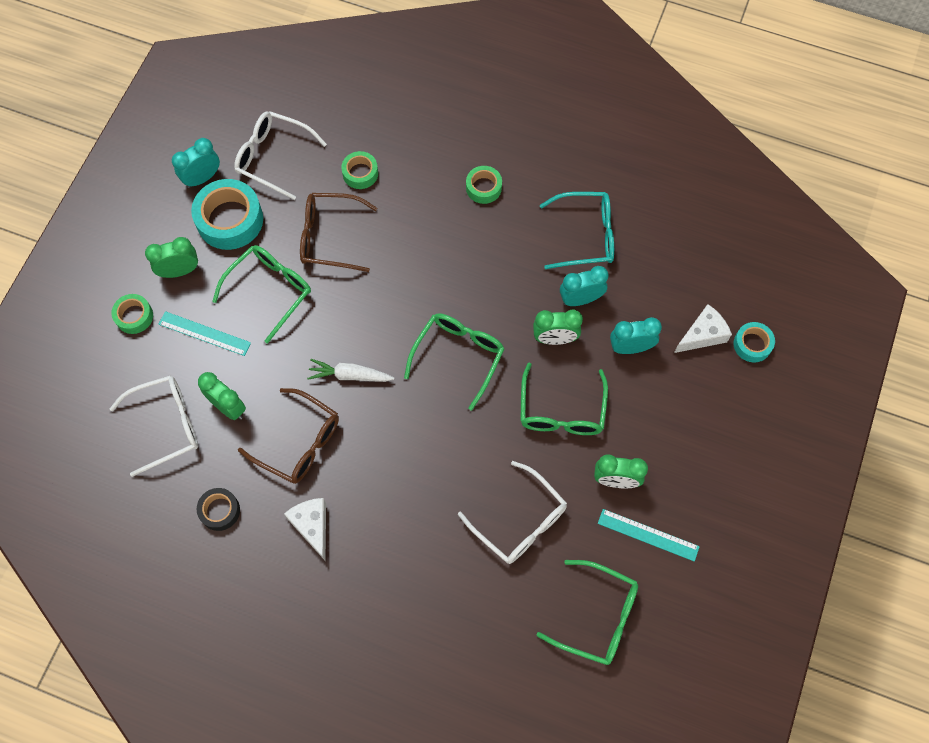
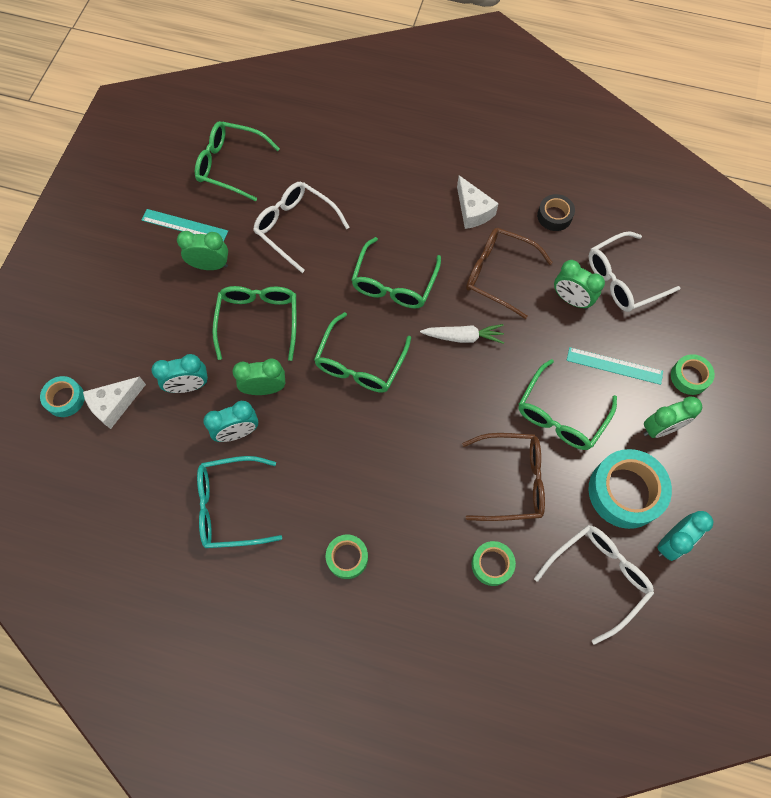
camera: 175 degrees right, 0 degrees up
(273, 157) = (598, 577): white glasses -> white glasses turned 60 degrees counterclockwise
(414, 441) = (394, 283): none -> green glasses

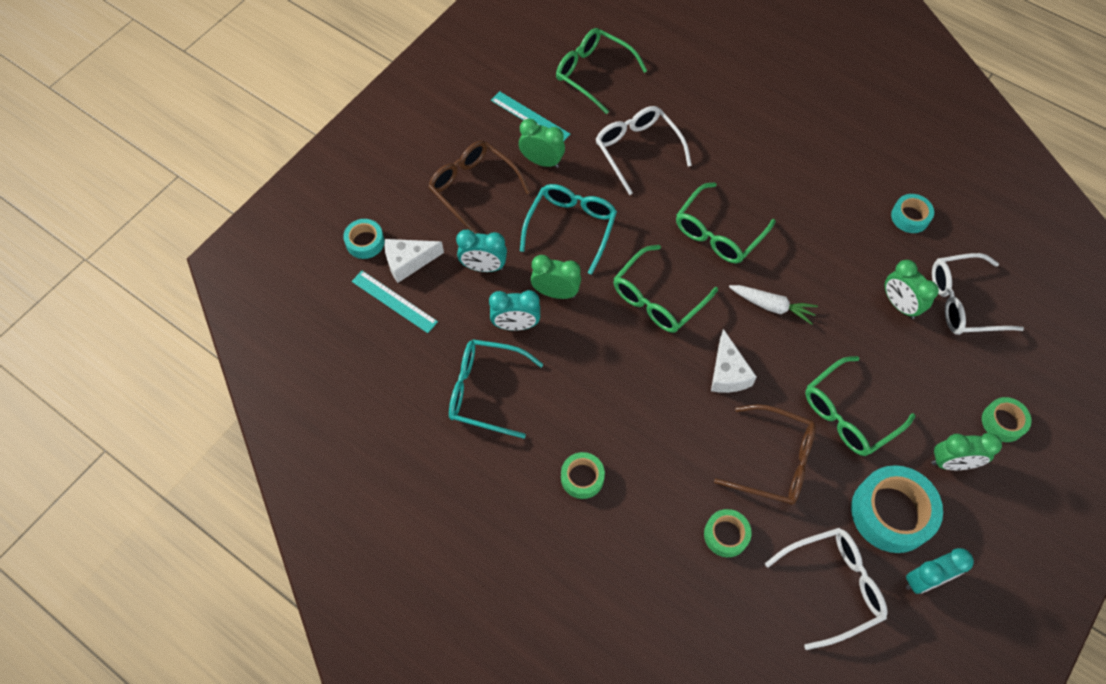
camera: 20 degrees right, 5 degrees down
(258, 320) = (571, 227): green glasses -> turquoise glasses
(473, 211) = (824, 187): white cheese -> white cheese (727, 373)
(498, 274) = (830, 257): brown glasses -> brown glasses (473, 188)
(554, 216) = (910, 217): black tape -> turquoise tape
(614, 366) = (923, 385): turquoise ruler -> turquoise ruler (394, 301)

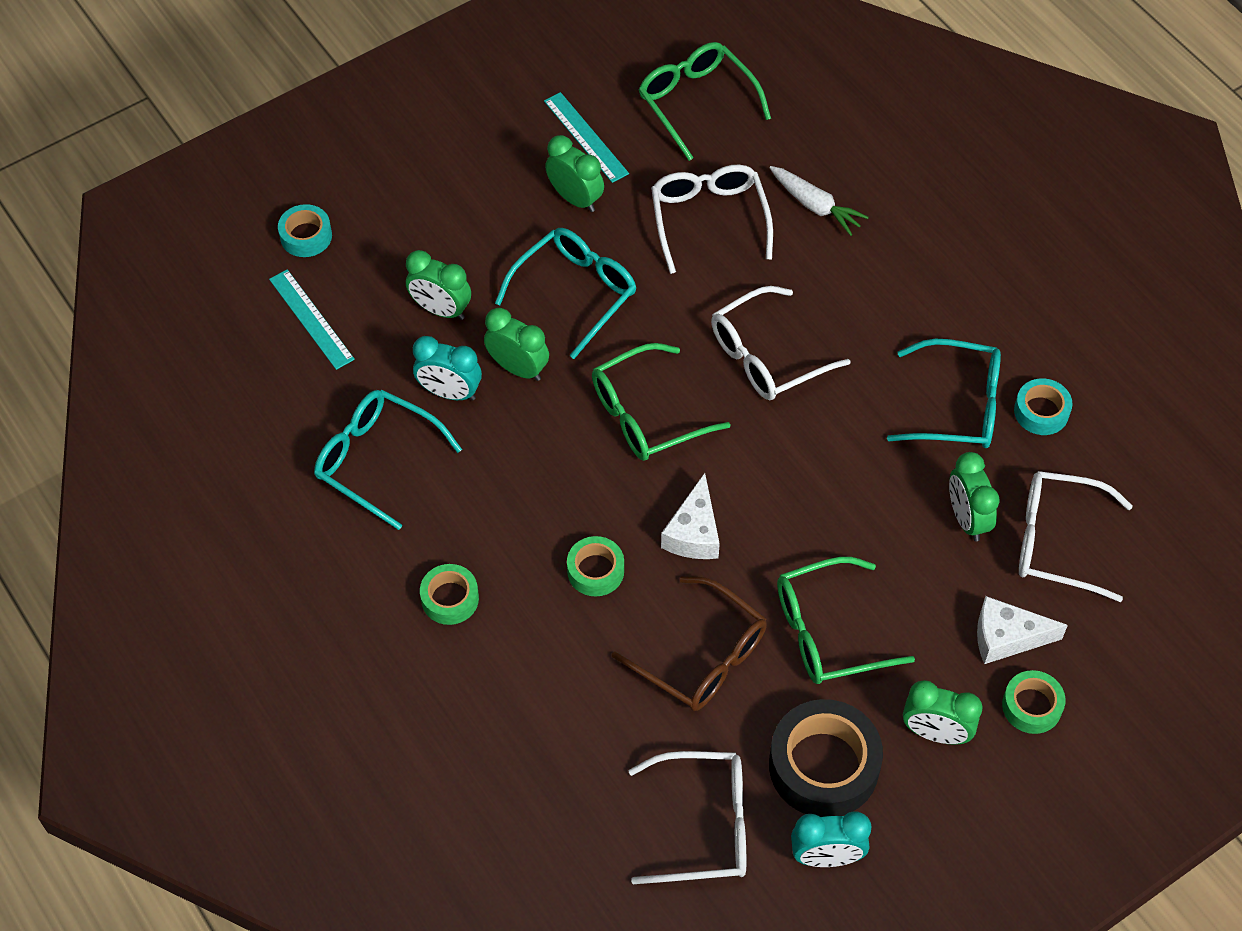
camera: 20 degrees right, 5 degrees down
(408, 262) = (349, 276): white cheese -> white cheese (1006, 637)
(473, 188) = (471, 207): brown glasses -> none
(483, 267) = (441, 310): turquoise clock -> green clock
(718, 233) = (766, 356): green glasses -> white glasses
(726, 535) = (597, 722): green tape -> green tape (595, 571)
(772, 306) = (793, 469): white carrot -> white carrot (815, 206)
(856, 229) = (957, 406): none -> turquoise glasses
(891, 513) = (823, 766): turquoise tape -> black tape

